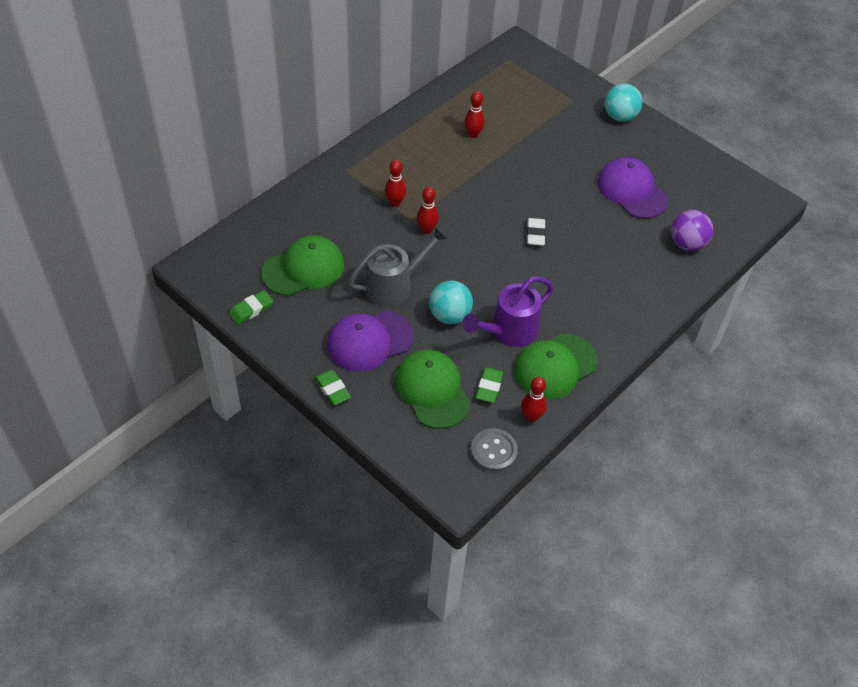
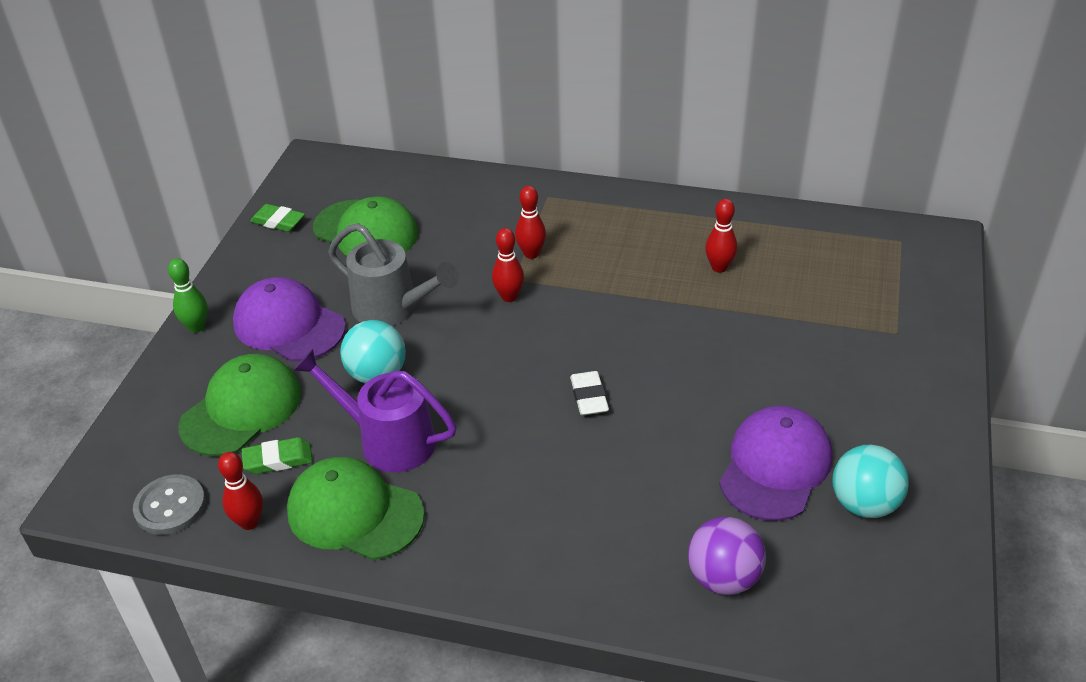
camera: 65 degrees right, 10 degrees down
(332, 389) = (196, 327): green eraser -> green bowling pin
(535, 234) = (589, 397): white eraser -> white eraser turned 75 degrees counterclockwise
(620, 116) = (921, 393): turquoise ball -> turquoise ball (864, 504)

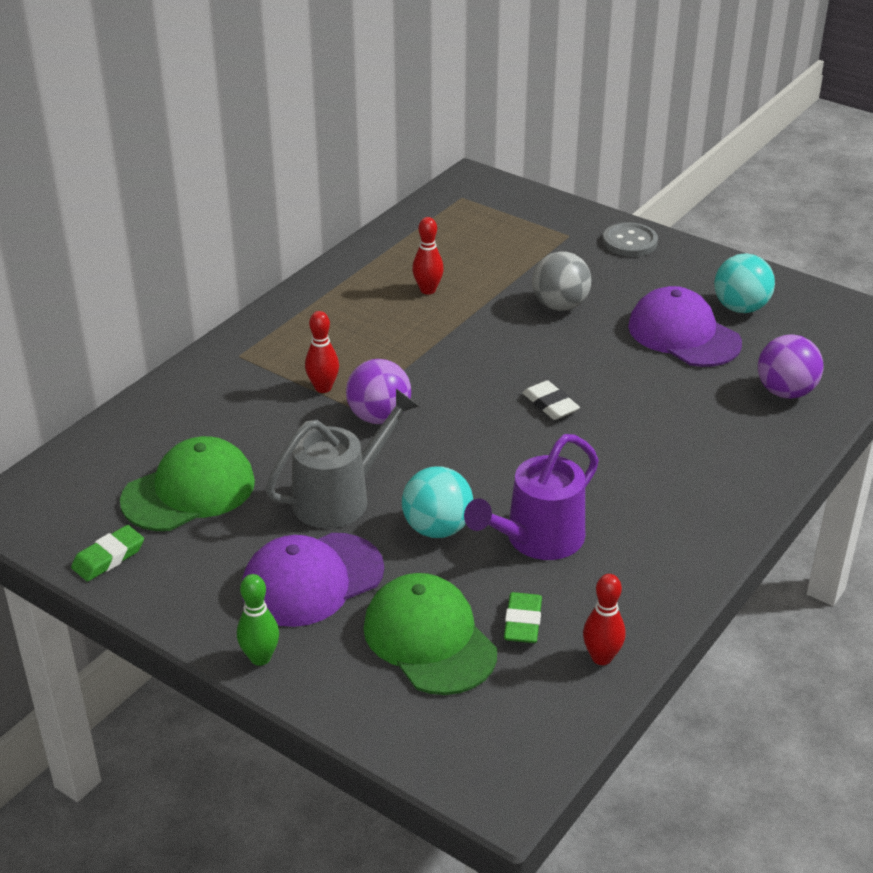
camera: 70 degrees left, 5 degrees down
(170, 506) = (550, 717): grey button -> grey button (630, 242)
(354, 513) = (623, 580): green cap -> none
(509, 297) = (379, 417): red bowling pin -> purple ball
(589, 397) = (550, 404): white eraser -> white eraser turned 45 degrees clockwise
(759, 360) = (560, 305): none -> grey ball

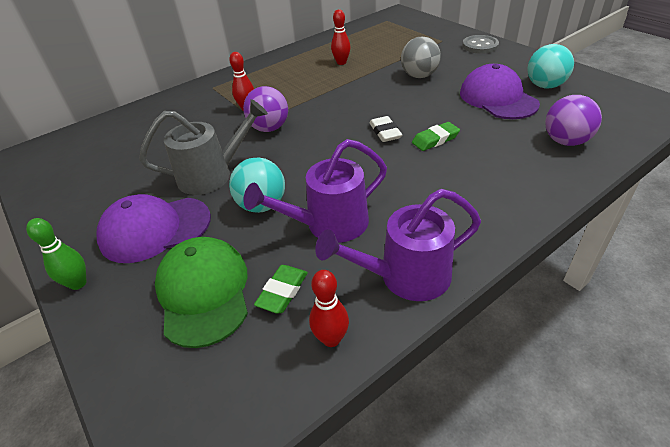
camera: 20 degrees right, 5 degrees up
(108, 557) = (48, 193): green eraser -> green eraser (435, 139)
(189, 491) = (126, 159): green cap -> none
(652, 584) = (405, 277): none -> purple watering can

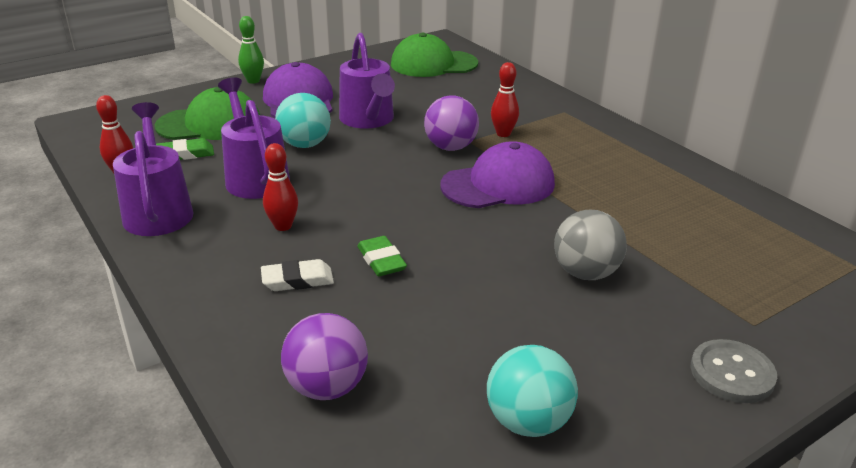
camera: 90 degrees right, 10 degrees down
(88, 153) = (433, 64): none -> green cap
(213, 175) = (369, 120): grey watering can -> purple watering can
(282, 291) = (186, 154): green eraser -> green eraser turned 45 degrees counterclockwise
(341, 62) = (640, 203): red bowling pin -> red bowling pin (283, 226)
(385, 132) = (414, 223): white eraser -> white eraser (297, 280)
(497, 98) = (488, 345): purple cap -> purple cap (498, 184)

